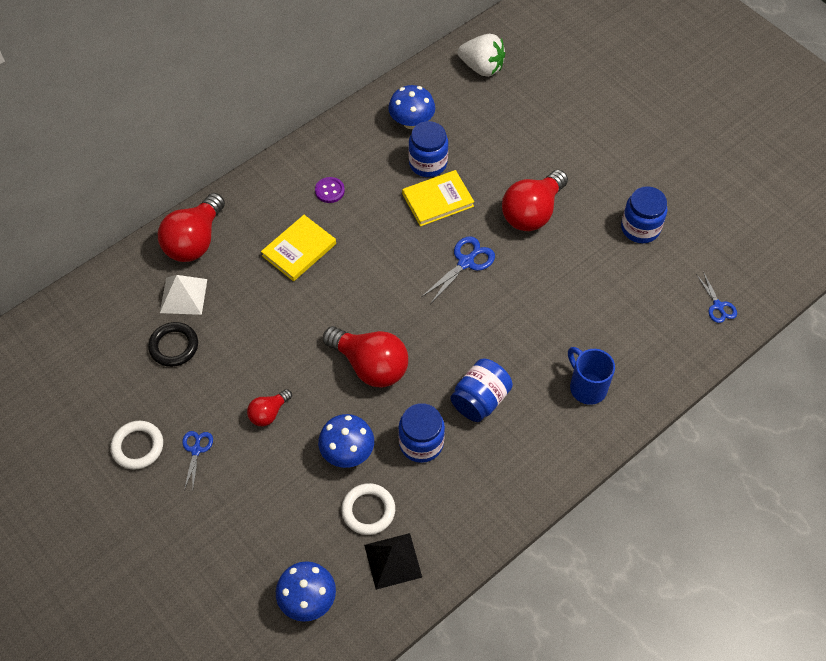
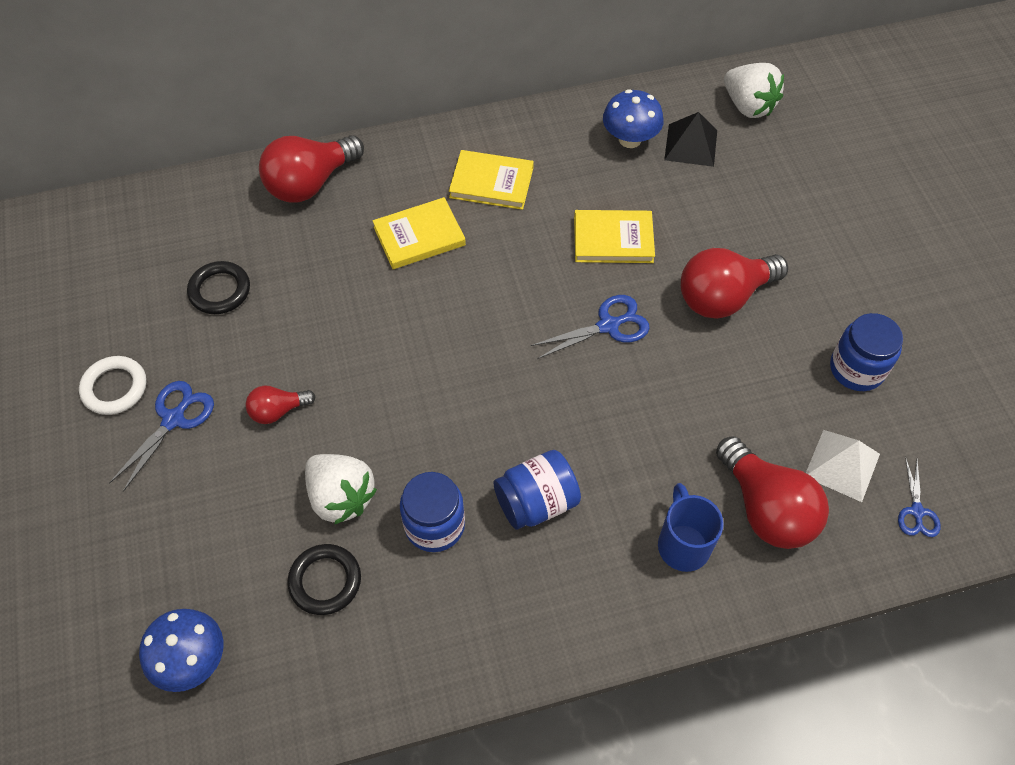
camera: 25 degrees right, 0 degrees up
(183, 296) = (263, 238): white pyramid -> white pyramid (842, 465)
(196, 450) = (174, 419): blue scissors -> blue scissors, size x1.52
(329, 191) = (491, 183): purple button -> yellow book
(347, 452) = (341, 497): blue mushroom -> white strawberry
(368, 510) = (325, 581): white ring -> black ring
(370, 365) = (426, 403): red light bulb -> red light bulb (766, 508)
(393, 561) = (319, 659): black pyramid -> black pyramid (691, 145)
(428, 163) = (624, 192): blue jar -> none

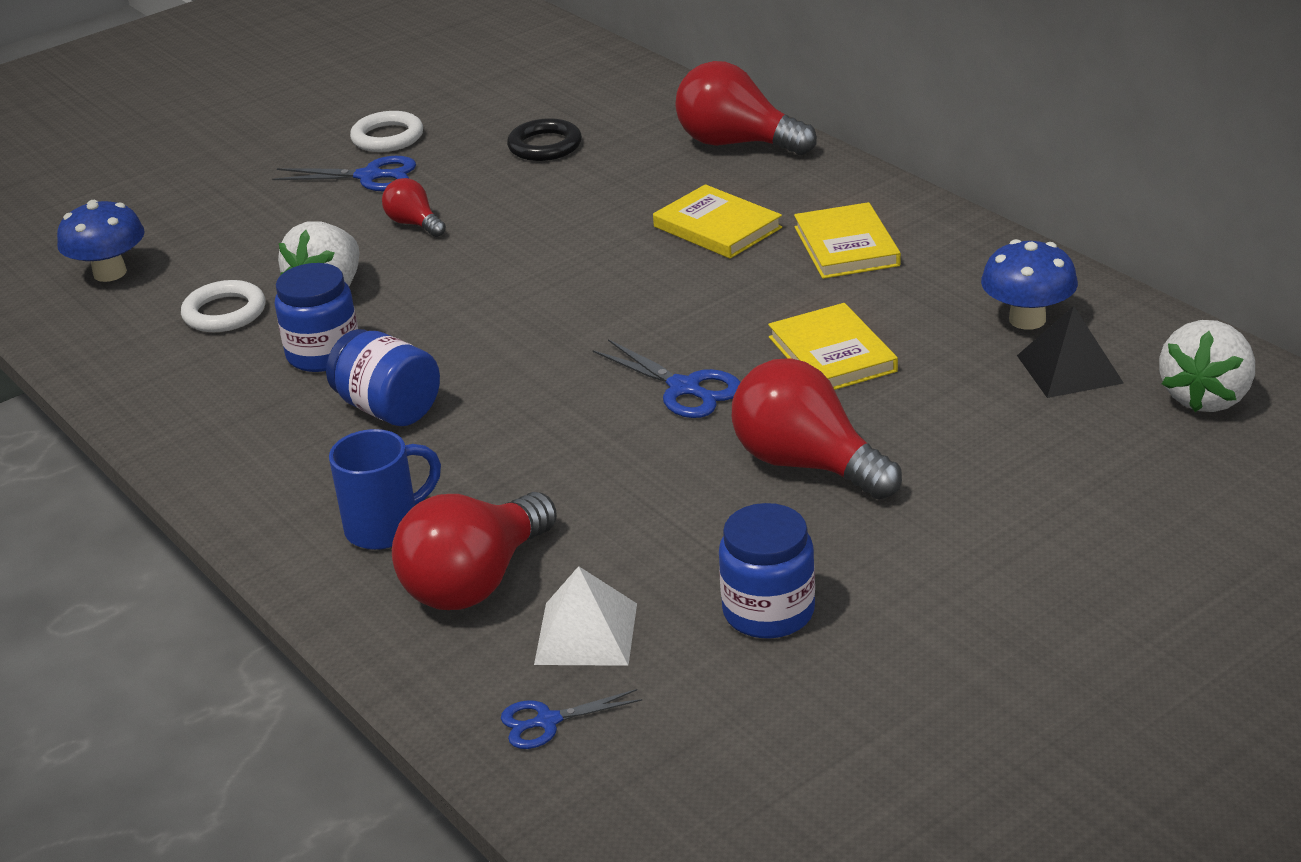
camera: 70 degrees right, 25 degrees down
(325, 581) = (224, 312): black ring -> white ring

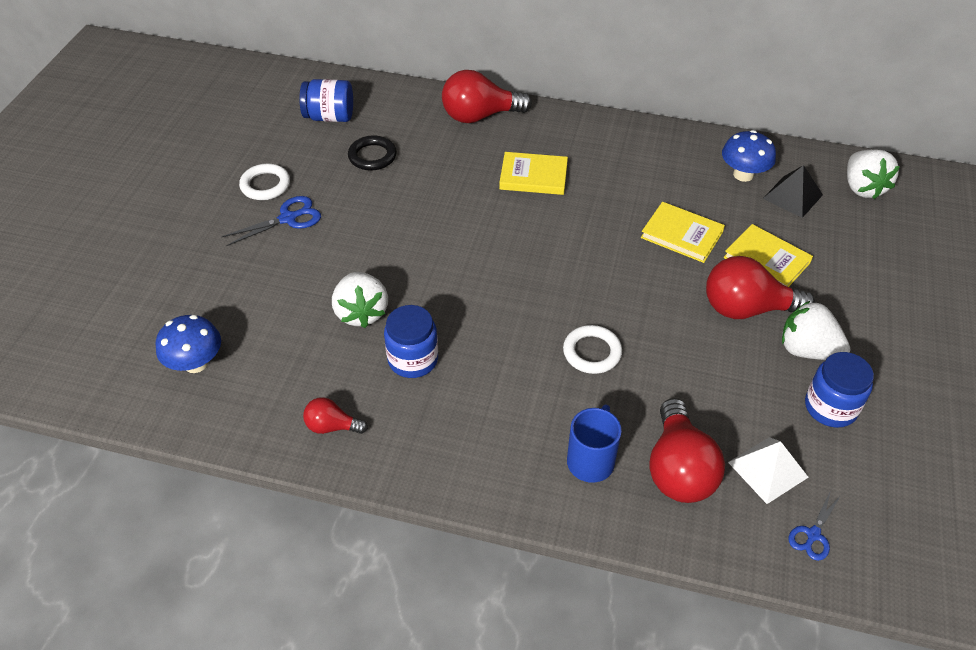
camera: 40 degrees left, 15 degrees up
(224, 312) = (313, 358): white ring -> white ring (592, 352)
(388, 409) = (497, 379): blue jar -> blue jar (329, 117)
(414, 224) = (358, 242): red light bulb -> red light bulb (332, 426)
(684, 388) = (637, 289): blue scissors -> none
(828, 540) = (807, 350): none -> white strawberry
(846, 246) = (612, 163): yellow book -> yellow book (766, 260)

